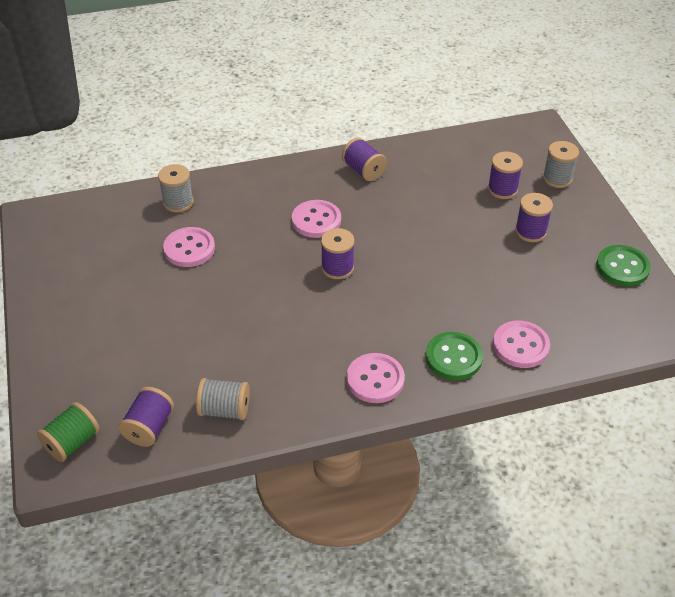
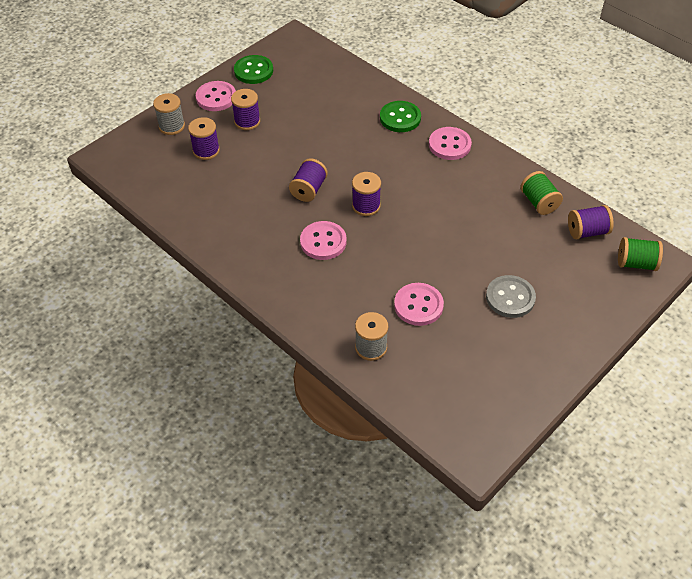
camera: 120 degrees left, 5 degrees up
(136, 314) = (510, 298): none -> grey button
(224, 410) = (539, 202): grey spool -> green spool
(363, 170) = (237, 240): purple spool -> purple spool (308, 189)
(520, 346) = (364, 93): pink button -> pink button (216, 97)

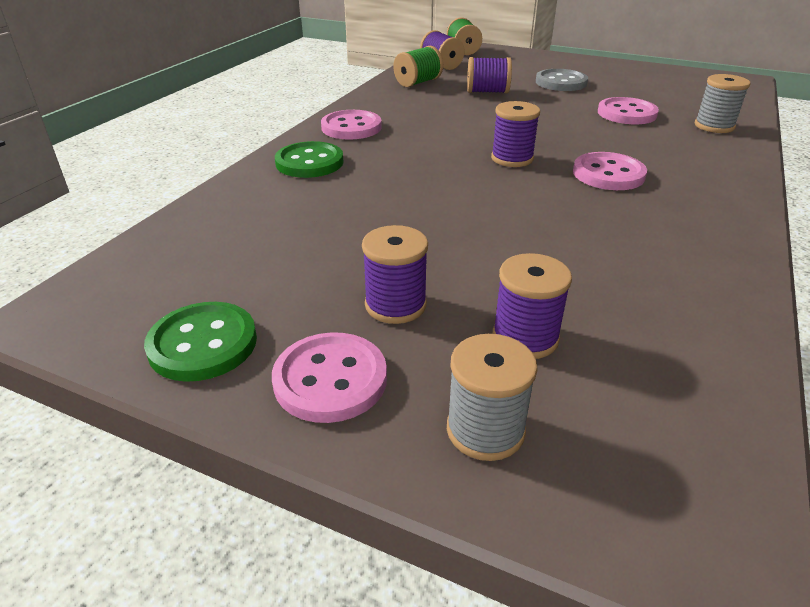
camera: 110 degrees left, 15 degrees down
(308, 189) = (523, 202): purple spool -> purple spool (487, 92)

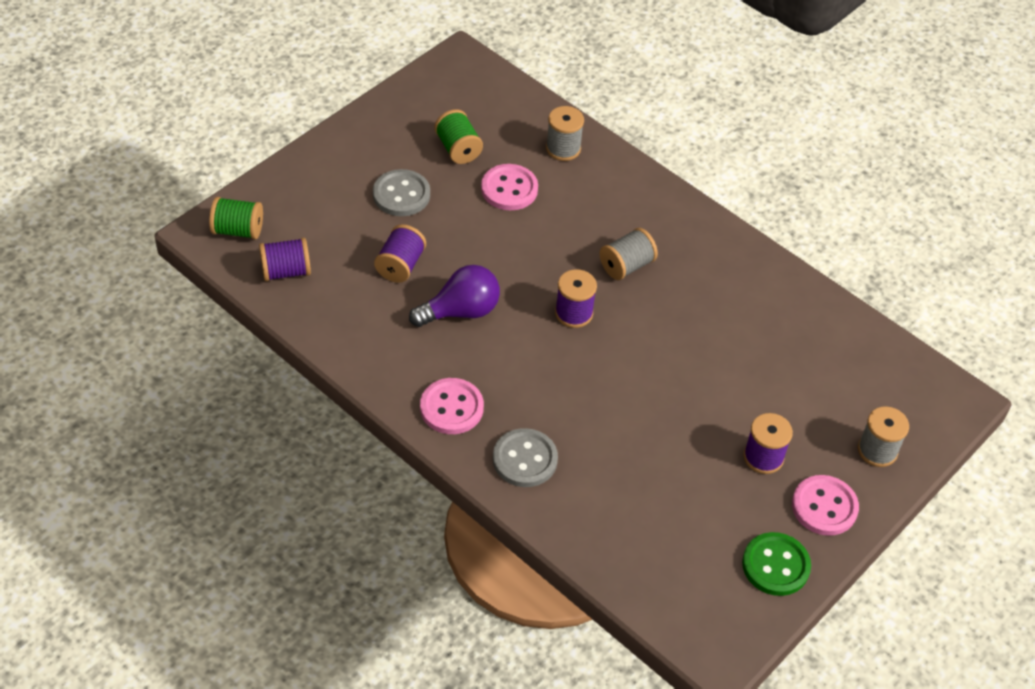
camera: 75 degrees left, 15 degrees up
(309, 162) = (525, 459): green button -> grey button
(418, 82) = (339, 313): green spool -> green spool (458, 149)
(462, 116) = (460, 311): none -> purple light bulb
(525, 338) = (812, 405): purple spool -> none
(608, 174) = (626, 266): pink button -> grey spool

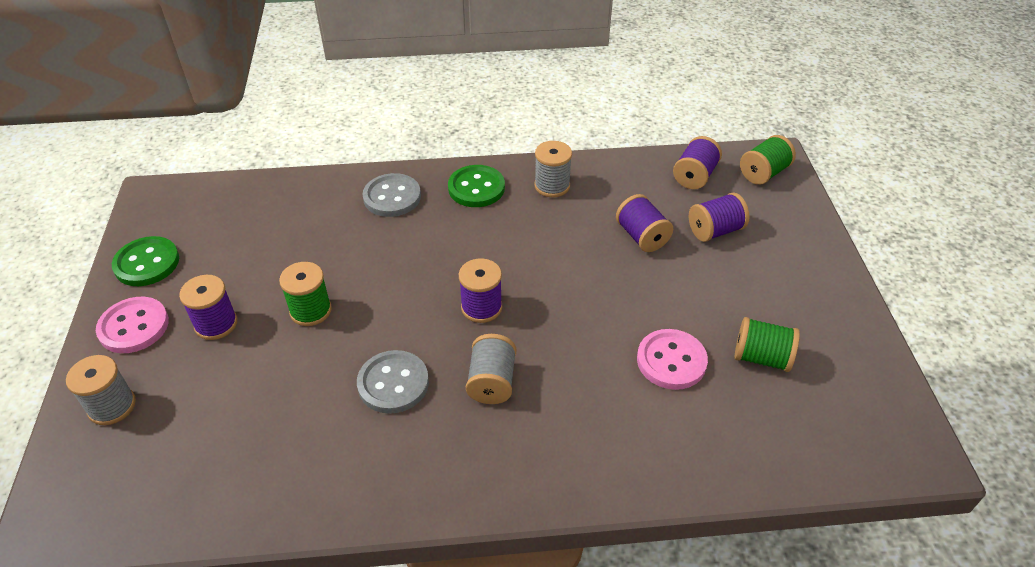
camera: 135 degrees right, 5 degrees down
(348, 227) = (715, 230): none -> purple spool
(401, 195) = (727, 282): grey button -> grey button (393, 383)
(451, 408) = (476, 188): pink button -> green button
(460, 311) = (558, 242): purple light bulb -> none
(563, 148) = (695, 446): grey spool -> grey spool (552, 186)
(688, 410) = (310, 310): none -> green spool

